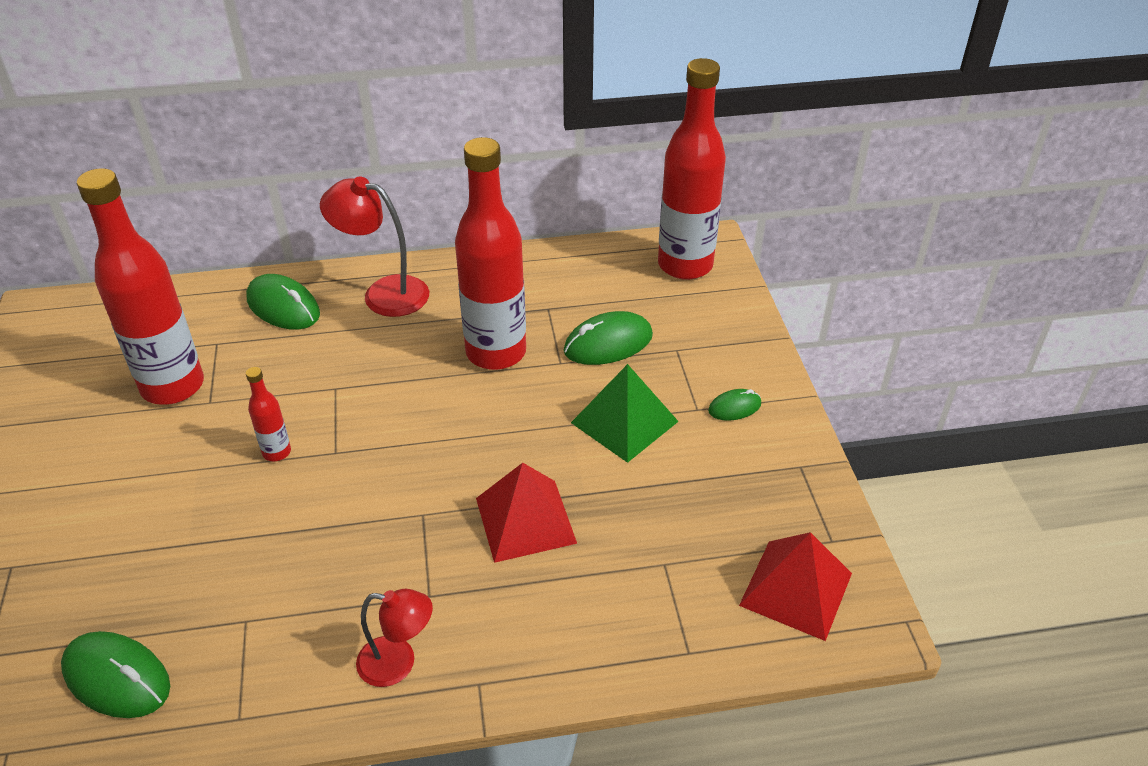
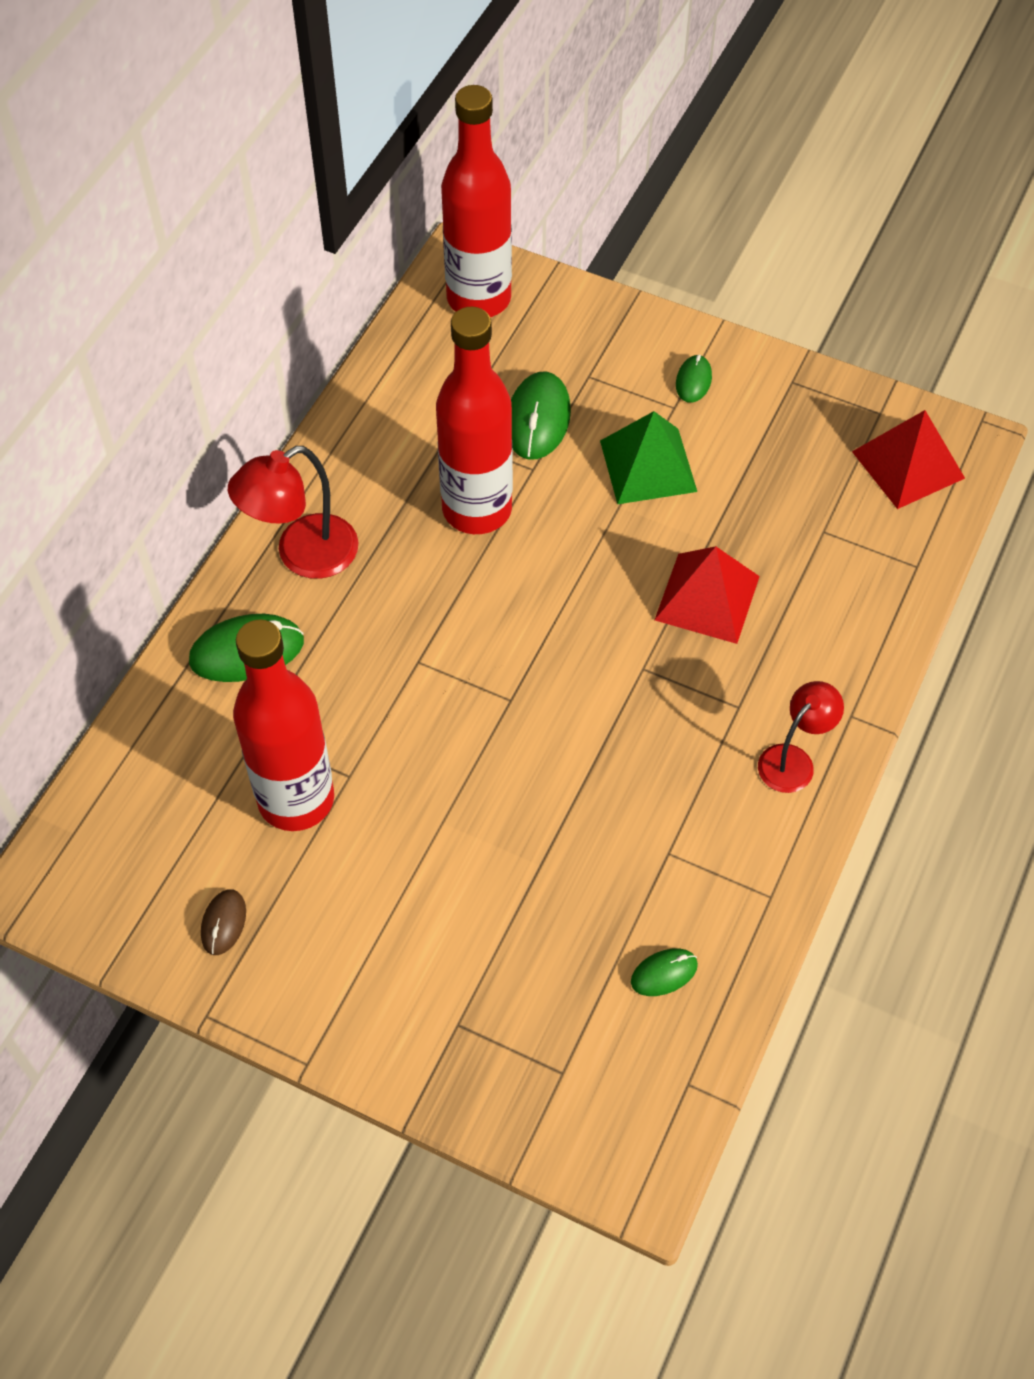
camera: 55 degrees left, 15 degrees up
(48, 401) = (223, 923): none -> brown mouse
(117, 678) = (664, 973): green mouse -> green mouse, size x0.56
(277, 452) = (472, 746): red bottle -> none

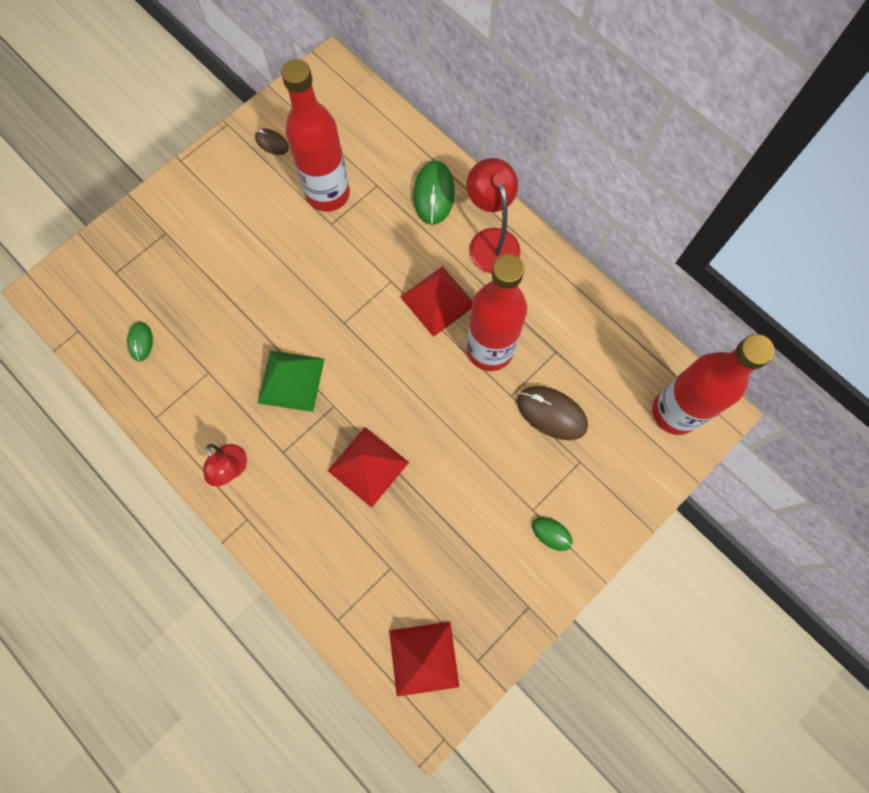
camera: 110 degrees right, 15 degrees up
(426, 592) = (438, 301): none -> red pyramid
(538, 419) = (551, 413): green mouse -> brown mouse
(648, 466) = (487, 471): green pyramid -> green pyramid (291, 380)

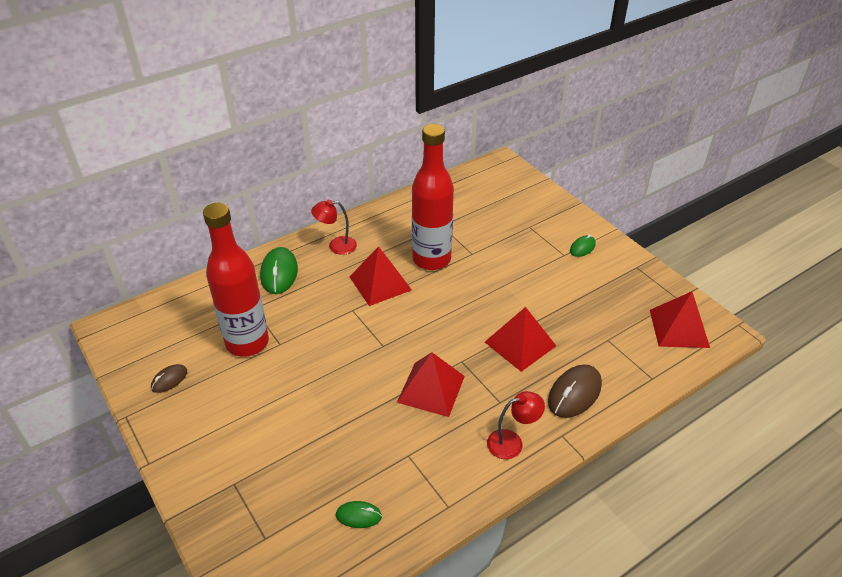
camera: 80 degrees left, 30 degrees down
(291, 380) = (431, 389): green pyramid -> red pyramid
(434, 194) = (279, 273): green mouse -> green mouse turned 75 degrees clockwise
(491, 241) = (336, 246): red lamp -> red lamp, size x0.65
(551, 413) = (490, 235): brown mouse -> brown mouse (574, 393)
(675, 412) = (499, 179): red bottle -> none

